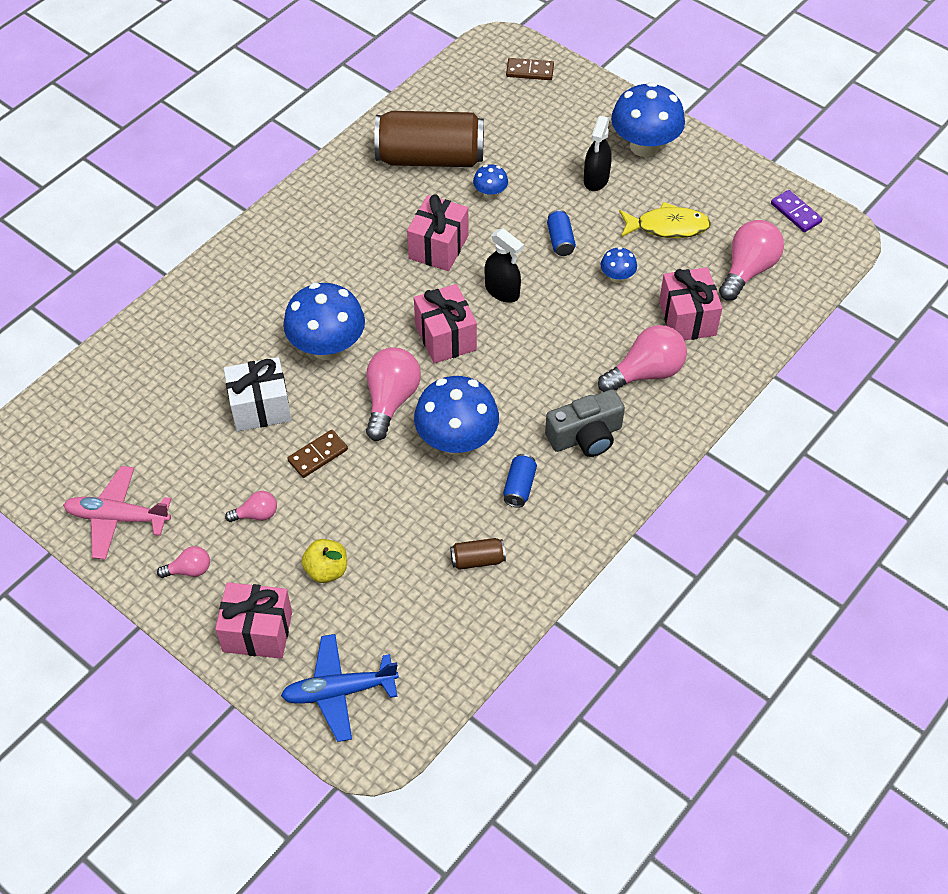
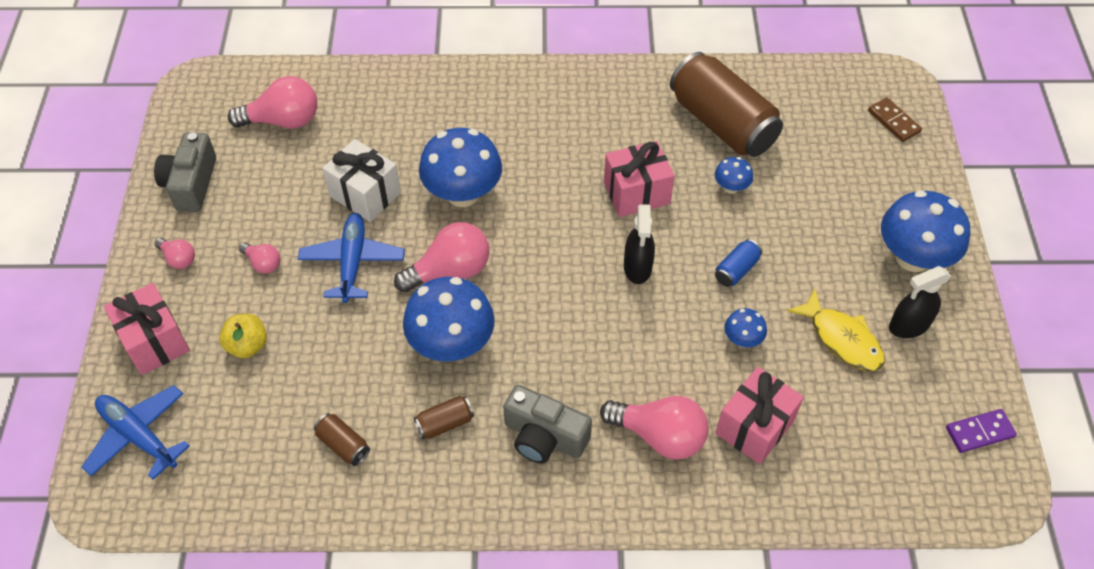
camera: 50 degrees right, 0 degrees up
(117, 518) = (191, 184): pink plane -> grey camera
(318, 455) = (352, 262): brown domino -> blue plane
(445, 337) = (549, 262): pink gift -> none
(519, 487) = (445, 423): blue can -> brown can
(596, 179) = (832, 249): black spray bottle -> black spray bottle (908, 326)
(748, 270) = (865, 438): pink light bulb -> pink light bulb (283, 121)
(796, 213) = (979, 432): purple domino -> purple domino turned 60 degrees clockwise

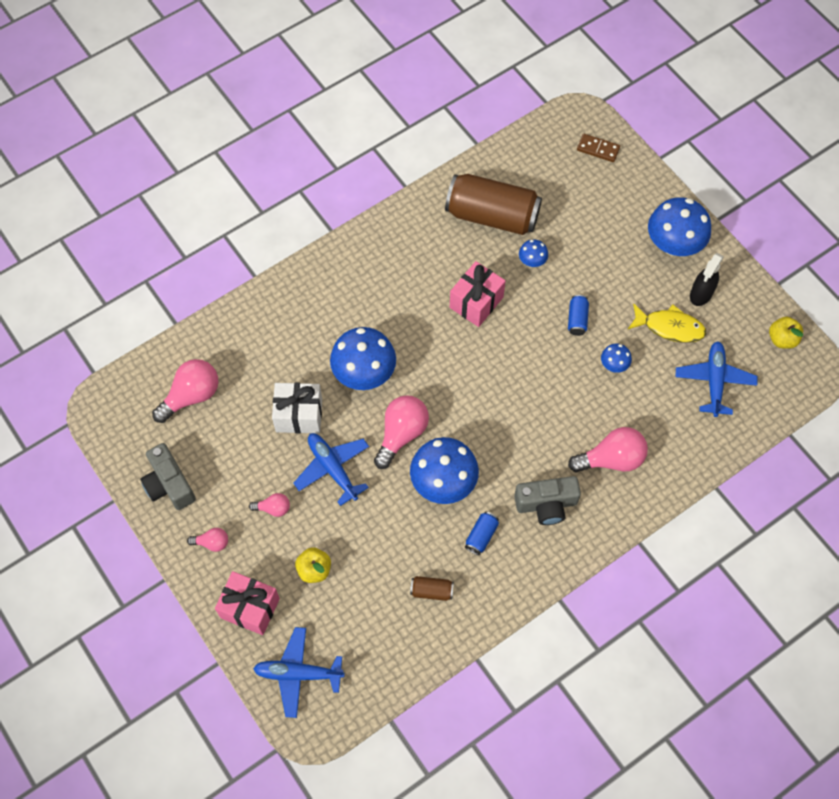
camera: 35 degrees left, 10 degrees up
(445, 423) = (481, 536): brown can -> blue can
(637, 267) = (516, 356): black spray bottle -> none
(754, 427) = (660, 417): pink gift -> none
(854, 428) = (714, 381): none -> blue plane
(979, 432) = (782, 339): purple domino -> yellow apple

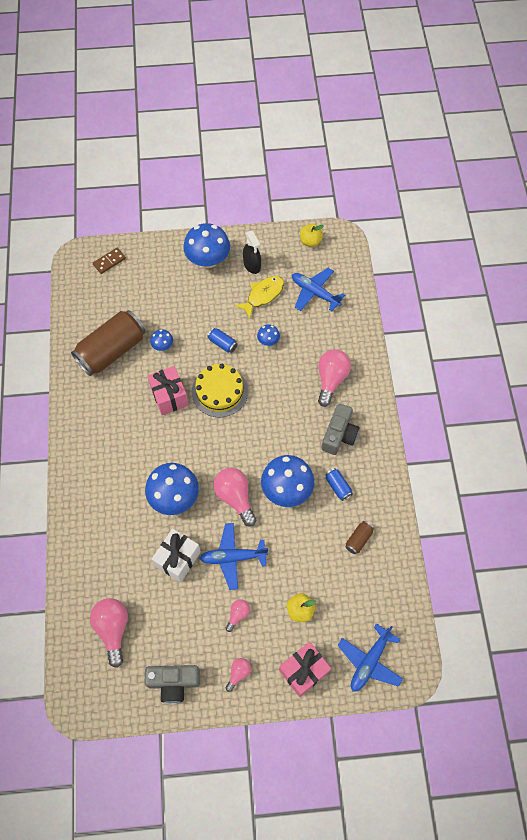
camera: 60 degrees left, 0 degrees up
(516, 349) = (219, 391): none -> yellow cake

